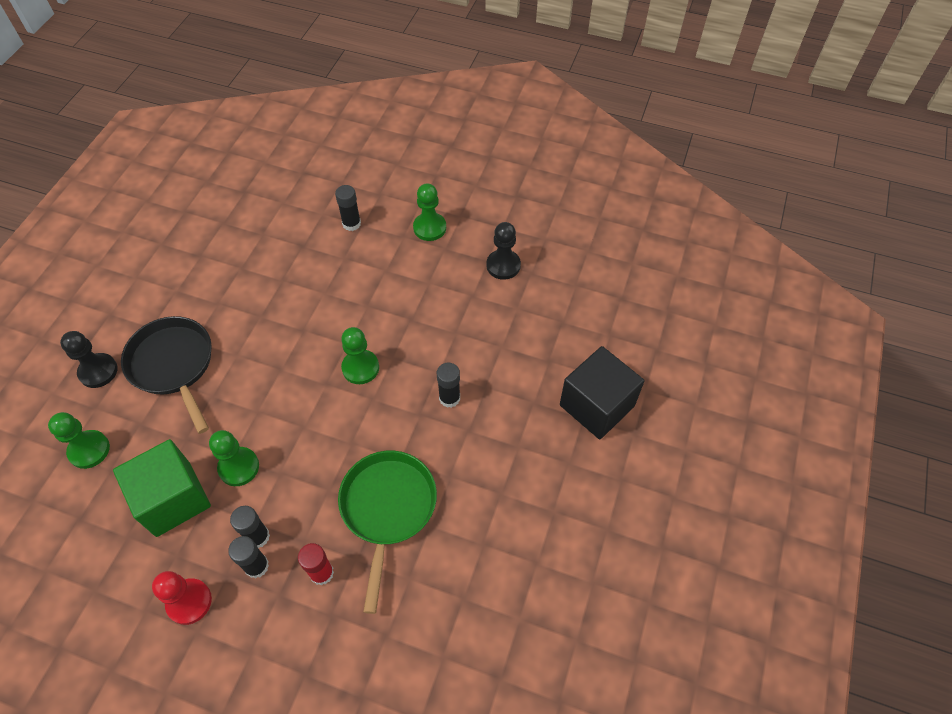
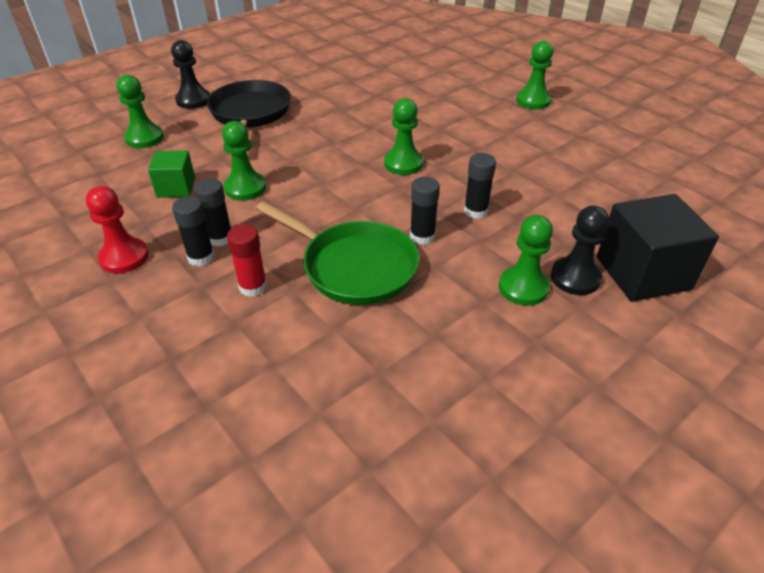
camera: 30 degrees right, 15 degrees down
(173, 499) = (176, 187): green cube -> green cube, size x0.57
(351, 224) = (462, 81): black glue stick -> black glue stick (422, 236)
(387, 509) = (353, 266): green pan -> green pan turned 90 degrees clockwise
(503, 265) = (592, 142): black pawn -> black pawn (575, 278)
(522, 464) = (523, 287): none -> green pawn

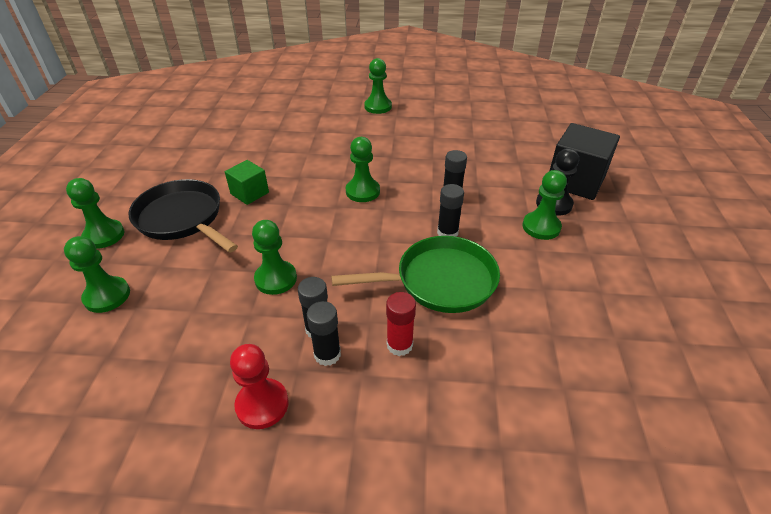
camera: 45 degrees left, 0 degrees up
(176, 187) = (213, 317): green cube -> green cube (249, 193)
(193, 100) = (104, 235): black pawn -> green pawn

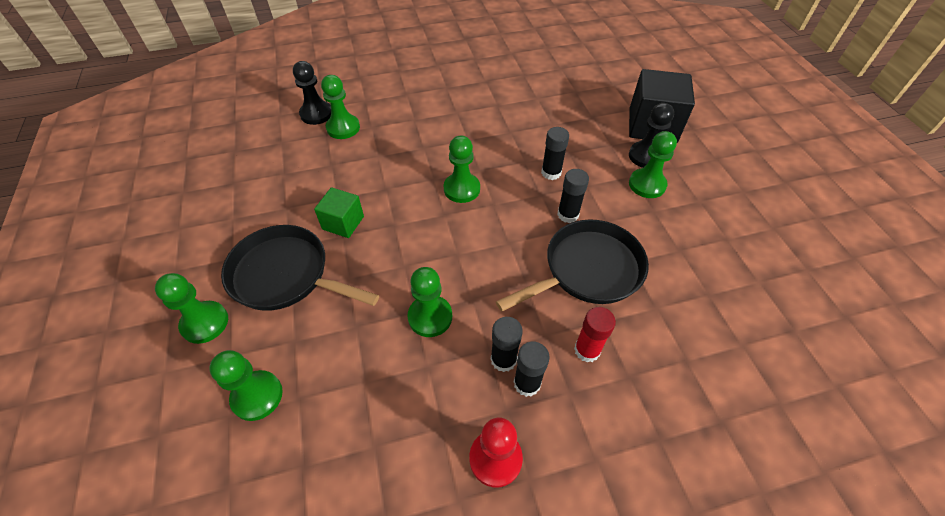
camera: 20 degrees left, 10 degrees up
(277, 114) = (316, 114): none -> black pawn
(378, 107) = (421, 80): green pawn -> green pawn (343, 128)
(439, 281) = (587, 270): green pan -> black pan

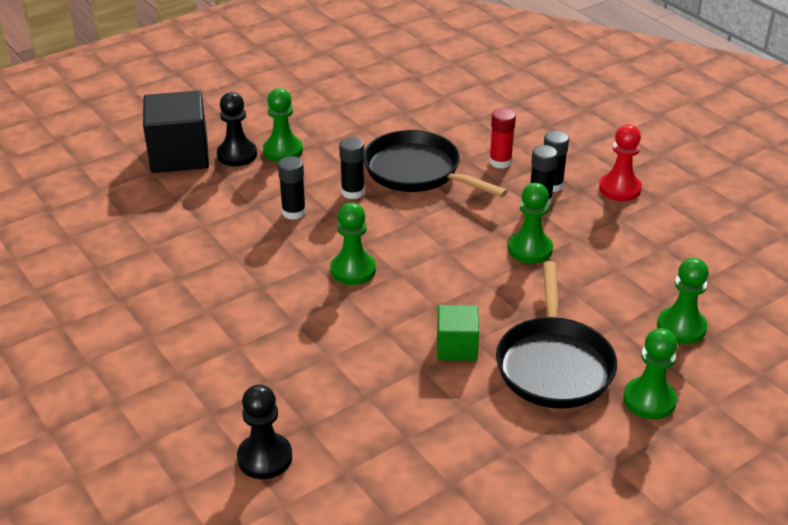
camera: 110 degrees left, 15 degrees down
(343, 128) = (286, 413): green pawn -> none

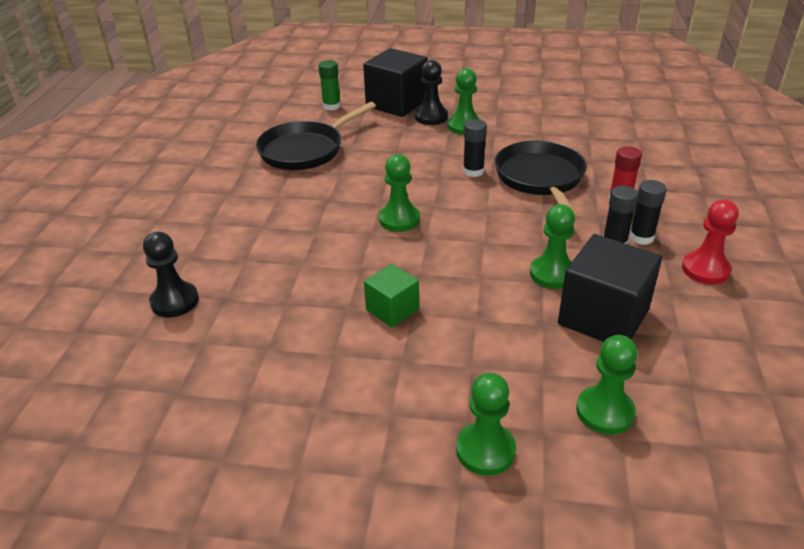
camera: 45 degrees right, 0 degrees up
(112, 189) = (331, 106): none -> green glue stick
(293, 212) = (415, 165): black glue stick -> none
(554, 364) = (446, 368): black pan -> black pan (306, 150)
(602, 262) = (603, 317): none -> black cube

